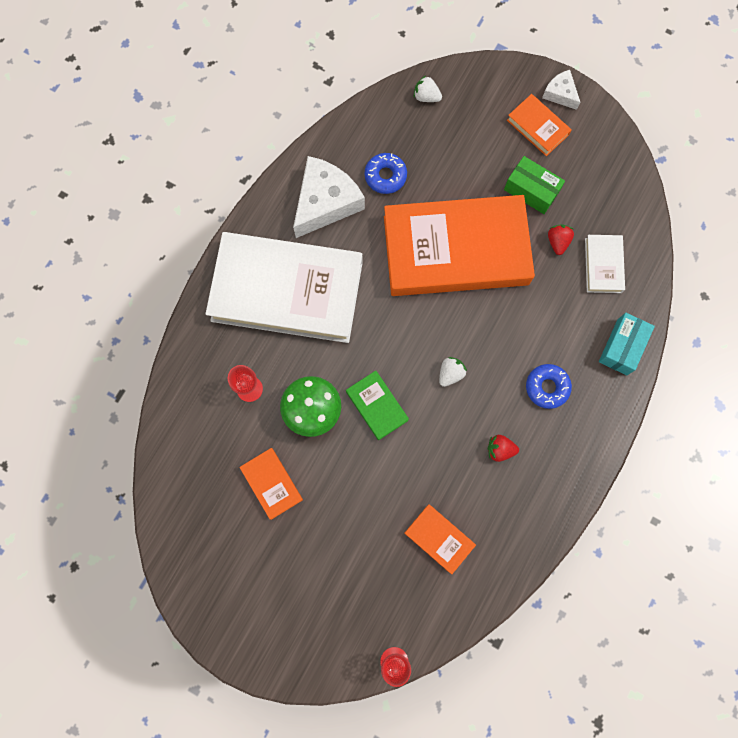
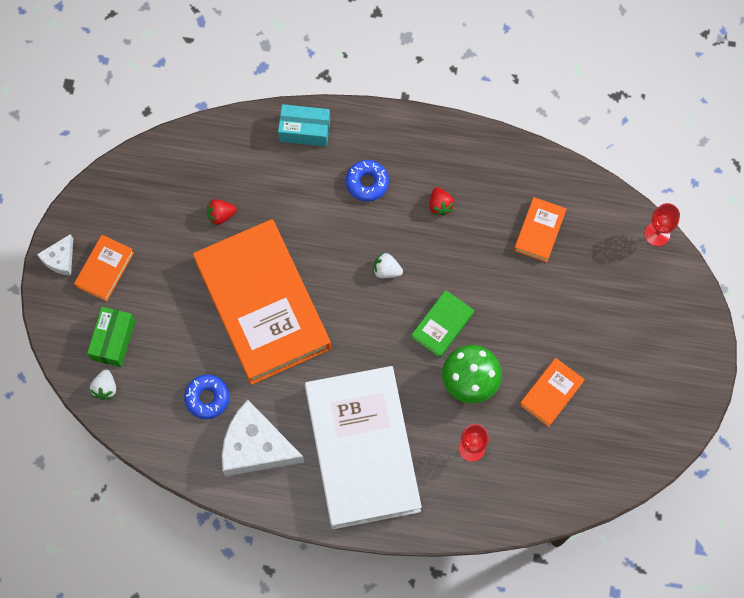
camera: 110 degrees left, 5 degrees down
(531, 190) = (175, 255): green box -> green box (113, 340)
(603, 265) = (230, 168): white book -> none

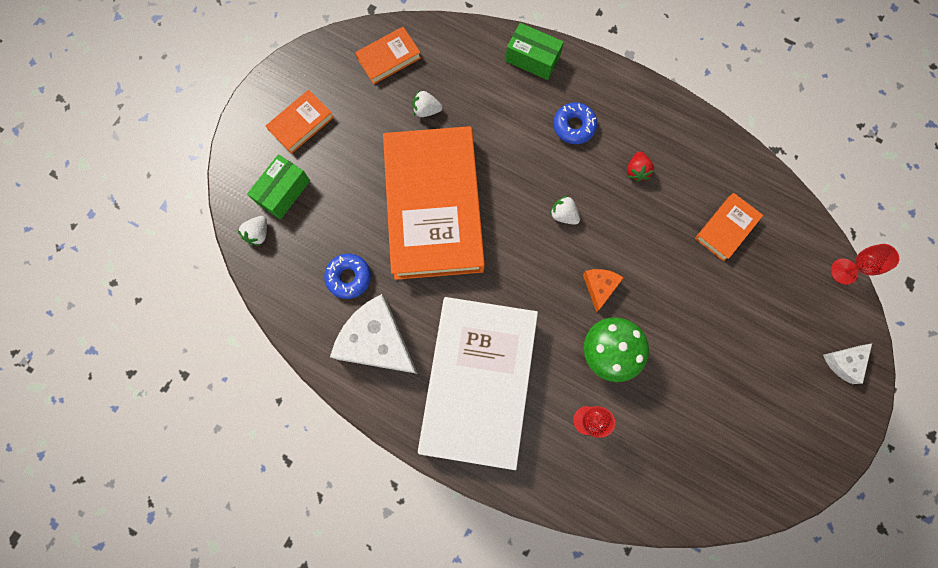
camera: 20 degrees right, 5 degrees up
(60, 259) = (265, 101): white cheese -> white cheese (844, 362)
(221, 215) = (426, 110): red strawberry -> white strawberry
(304, 130) = (532, 59): turquoise box -> green box
(442, 325) = (599, 287): green book -> orange cheese
(551, 393) = (685, 393): orange book -> orange book (389, 58)

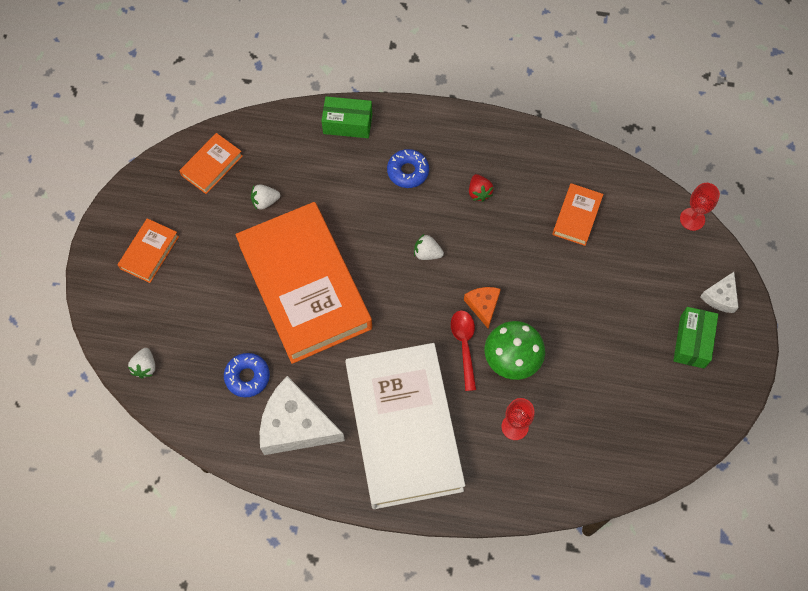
camera: 20 degrees left, 10 degrees down
(283, 192) = (155, 320): green box -> green box (692, 342)
(566, 320) = (464, 345): none -> red spoon

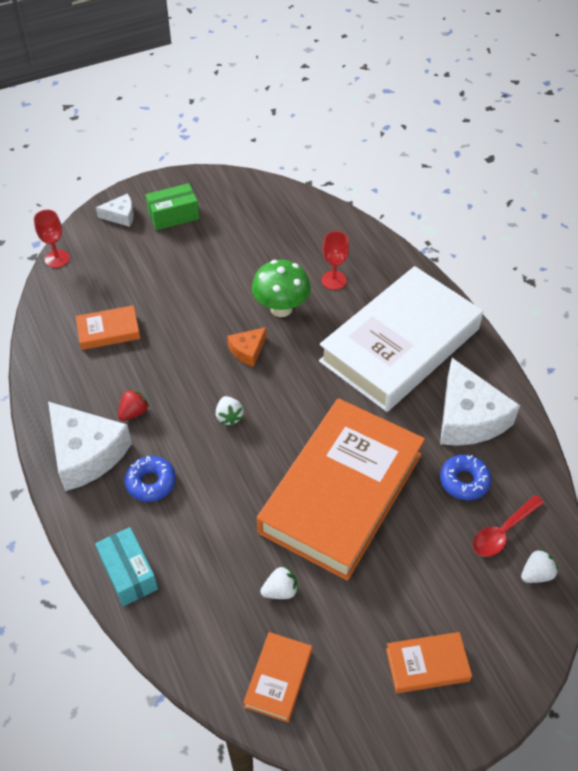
camera: 125 degrees left, 15 degrees down
(212, 165) = (278, 678): orange book -> orange book turned 75 degrees counterclockwise
(265, 201) = (280, 591): white strawberry -> white strawberry turned 60 degrees counterclockwise
(347, 123) = (128, 573): green box -> turquoise box
(463, 145) = (86, 453): none -> white cheese
(464, 345) = (295, 344): red spoon -> red spoon (503, 532)

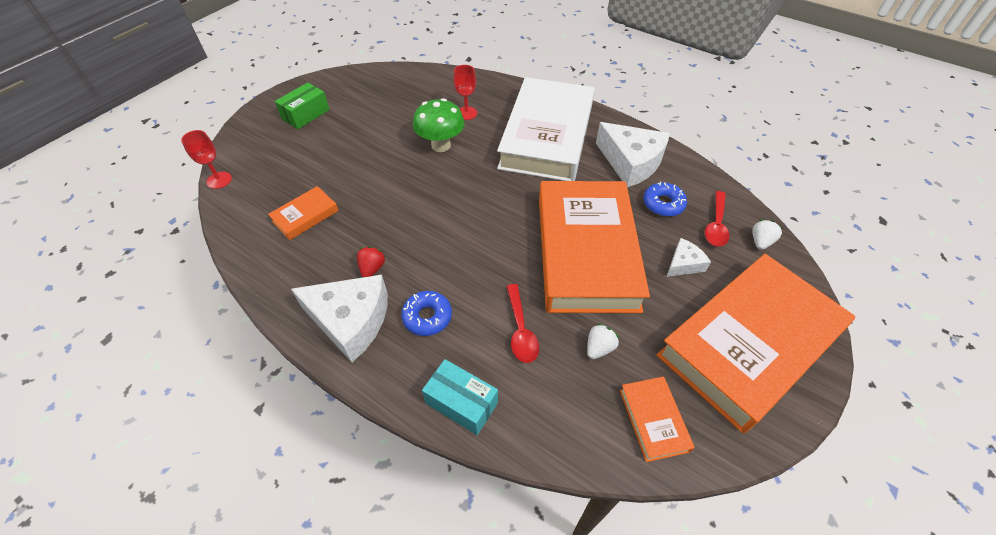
camera: 30 degrees left, 0 degrees up
(120, 215) = (258, 129): white cheese -> white cheese (684, 264)
(222, 537) = (521, 330): none -> red spoon
(229, 417) = (457, 236): white strawberry -> none
(248, 350) = (436, 183): orange cheese -> none
(427, 664) = (748, 344): orange book -> orange book, size x2.44

